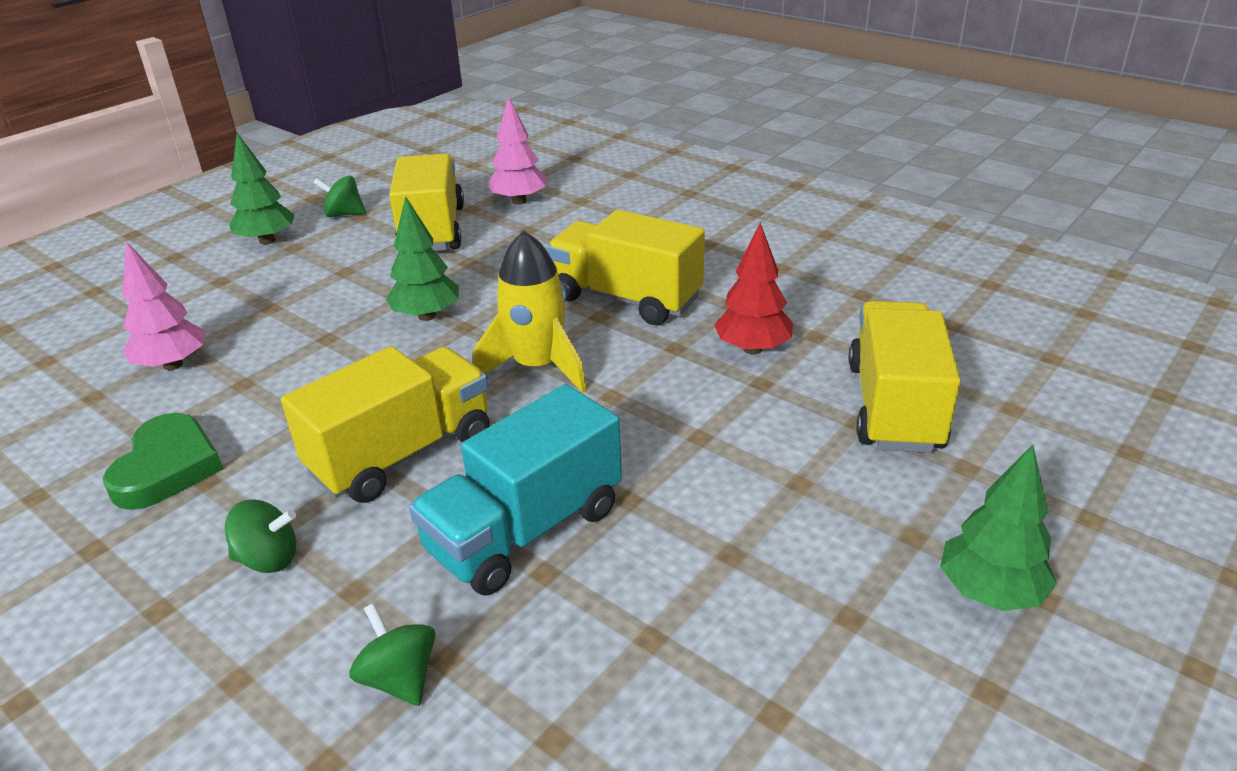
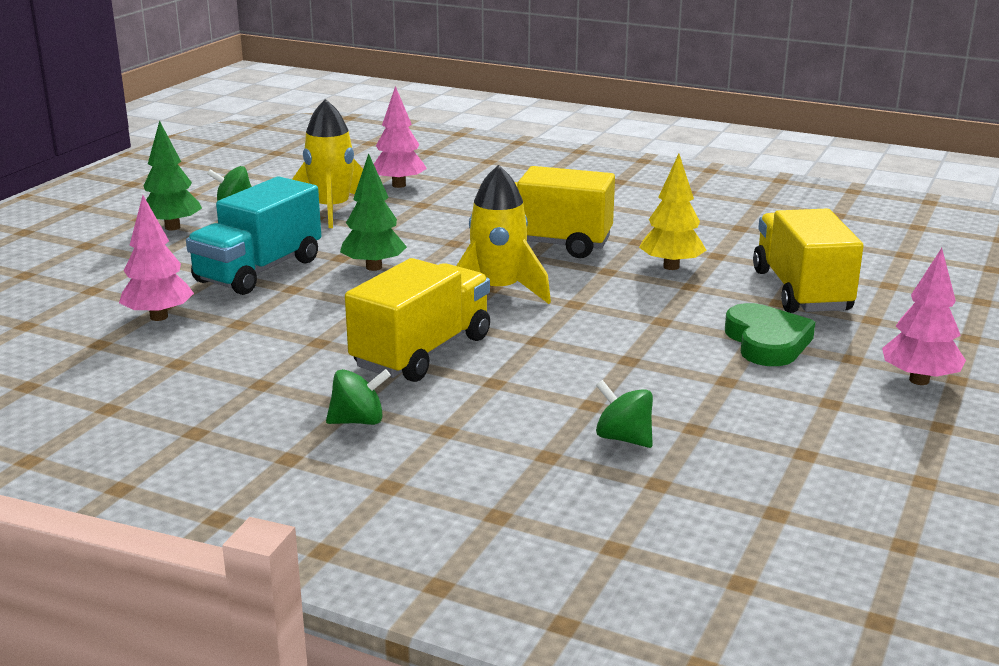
camera: 15 degrees left, 10 degrees down
(167, 468) = (217, 379): green heart -> green heart (766, 342)
(400, 678) = (520, 469): green spinning top -> green spinning top (623, 438)
(433, 230) = (332, 210): yellow truck -> yellow rocket
(525, 530) = (558, 384): turquoise truck -> turquoise truck (258, 271)
(752, 349) = (671, 266): red tree -> yellow tree
(989, 592) = (919, 380): green tree -> pink tree

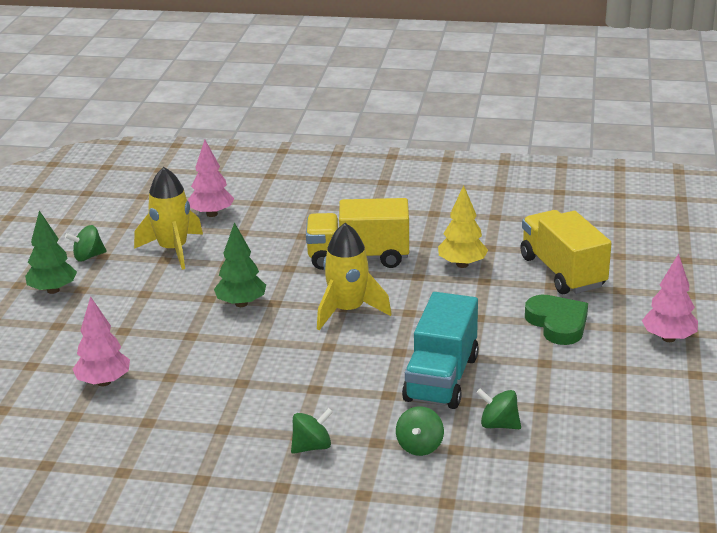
camera: 15 degrees left, 5 degrees up
(258, 271) = (153, 323): turquoise truck -> turquoise truck (441, 378)
(422, 352) = (323, 378): yellow truck -> none
(500, 444) = (419, 446): none -> green spinning top

